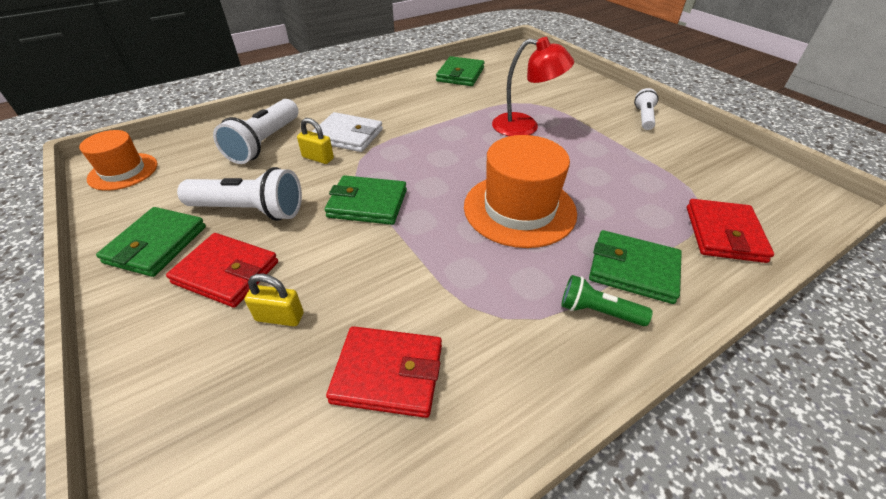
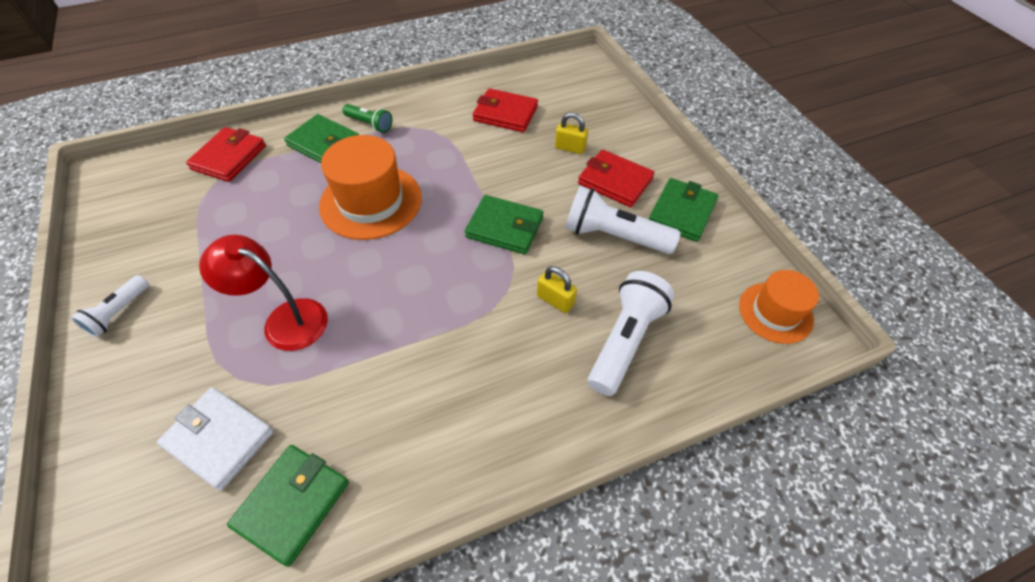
camera: 170 degrees left, 10 degrees up
(348, 136) = (518, 339): white wallet -> white wallet (219, 439)

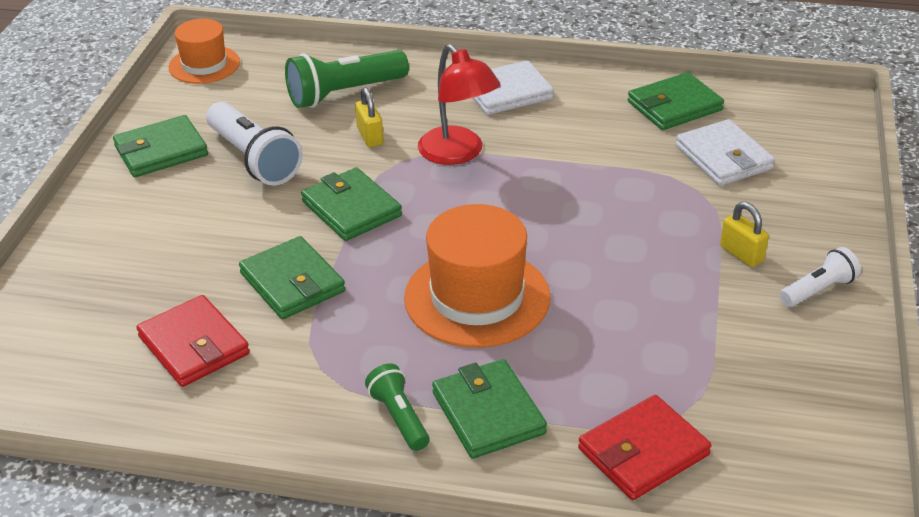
camera: 145 degrees left, 15 degrees down
(285, 319) = (636, 217): red lamp -> red lamp (458, 154)
(482, 426) = (507, 92): none -> white wallet
(490, 164) = (292, 282): none -> green wallet
(570, 148) = (176, 261): yellow padlock -> yellow padlock (741, 254)
(615, 181) = (180, 204): red wallet -> none
(625, 340) = (344, 93): white flashlight -> green flashlight

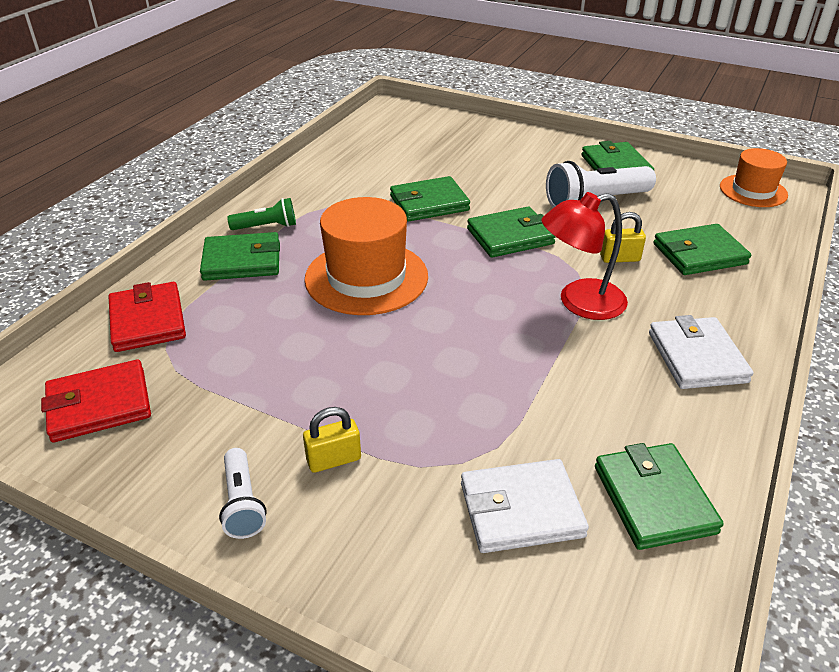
camera: 105 degrees right, 0 degrees up
(194, 345) = (385, 166): red wallet -> red wallet (99, 405)
(344, 93) = (699, 254): green flashlight -> green wallet

